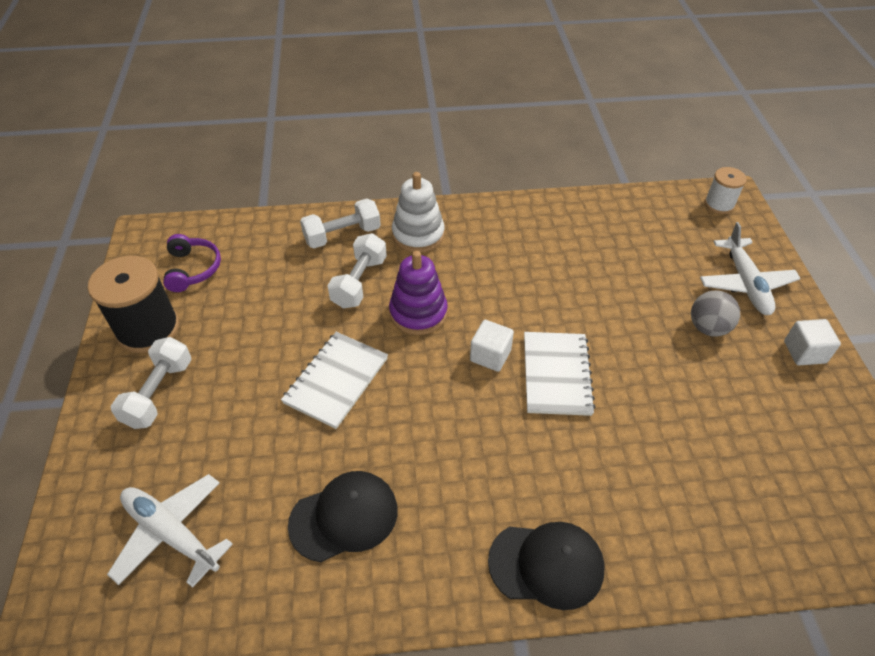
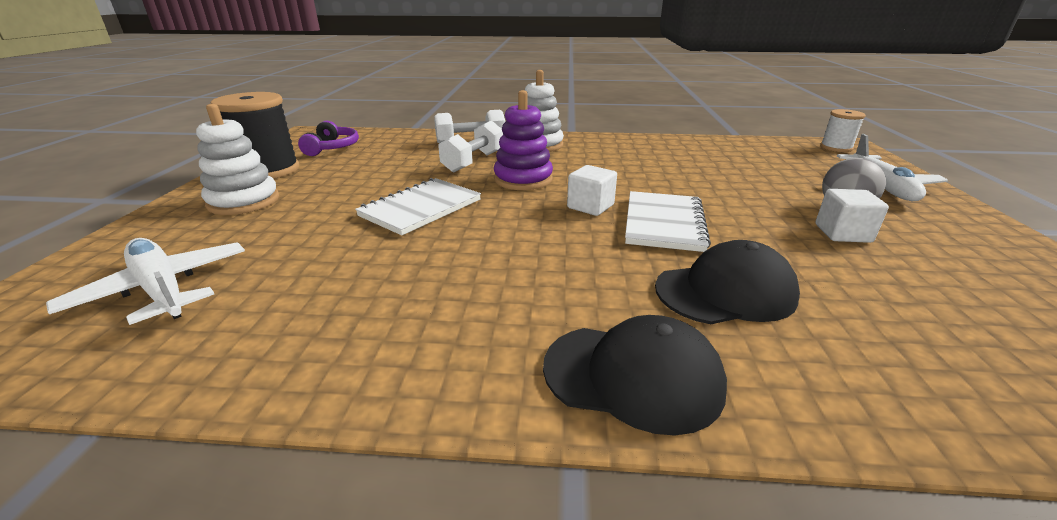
camera: 10 degrees right, 20 degrees down
(159, 393) = (244, 201): white dumbbell -> white stacking toy
(344, 517) = (370, 299): black cap -> black cap (725, 292)
(804, 352) = (976, 232): white cube -> white cube (842, 233)

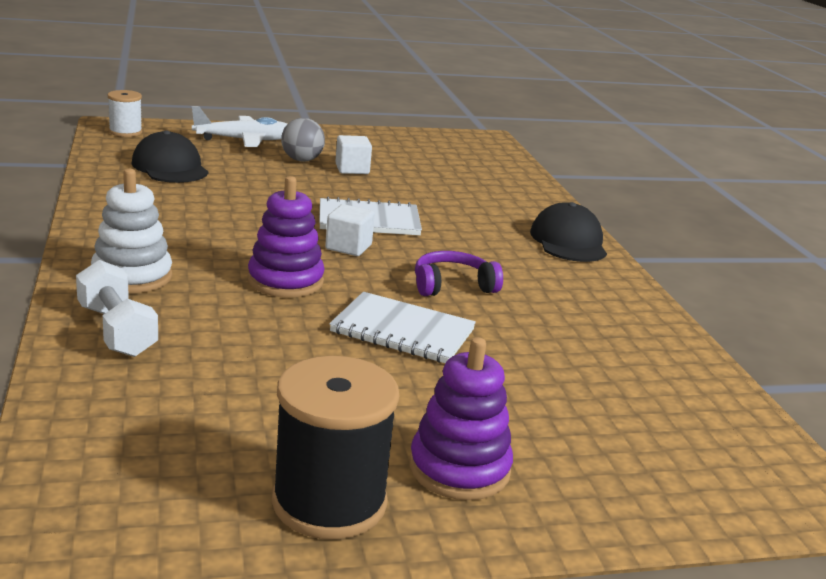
camera: 110 degrees left, 5 degrees down
(162, 290) = (654, 428): white plane -> none
(244, 201) = (459, 469): white stacking toy -> purple stacking toy
(332, 148) = (175, 472): purple headphones -> purple headphones (452, 286)
(474, 162) = (226, 317): white dumbbell -> none
(725, 292) = (465, 212): black cap -> black cap (170, 167)

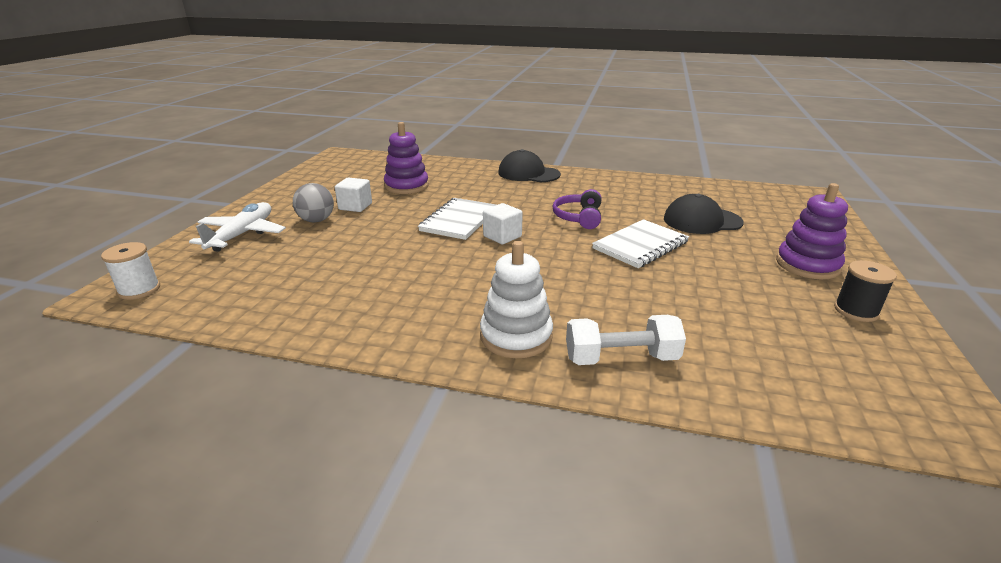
camera: 60 degrees left, 5 degrees up
(170, 167) = (271, 280): black cap -> black cap (702, 221)
(285, 281) = (551, 270): purple stacking toy -> purple stacking toy (406, 186)
(329, 502) = (856, 311): black spool -> black spool, size x0.56

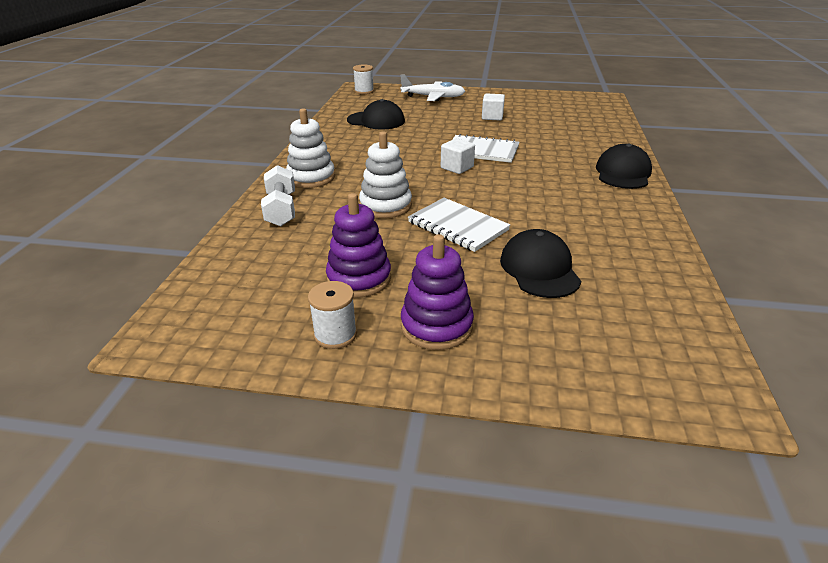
camera: 85 degrees right, 5 degrees up
(309, 281) = (376, 121): none -> black cap
(316, 220) = (462, 110): grey ball -> none
(406, 186) = (545, 127): purple stacking toy -> purple stacking toy (359, 278)
(579, 217) = (513, 198): purple headphones -> none
(601, 281) = (385, 206): none -> white stacking toy
(856, 311) = (335, 334): black spool -> white spool

